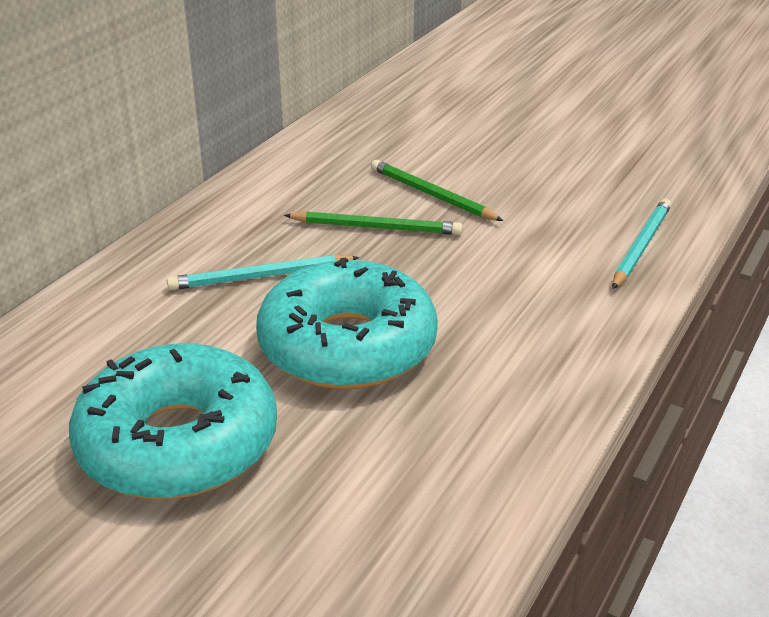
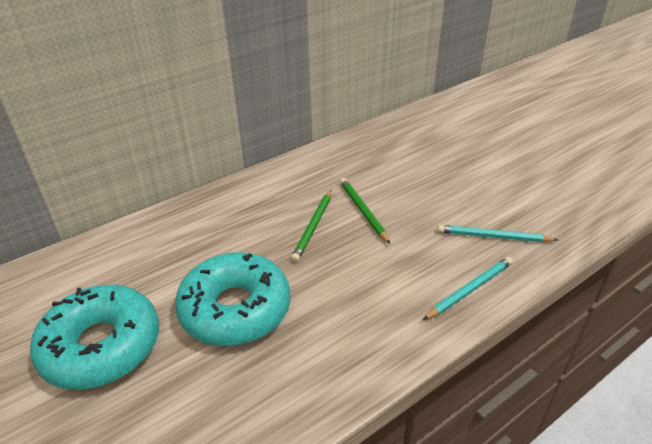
camera: 25 degrees right, 5 degrees up
(261, 277) = (225, 244): turquoise pencil -> turquoise pencil (493, 237)
(376, 227) = (313, 226): green pencil -> green pencil turned 75 degrees clockwise

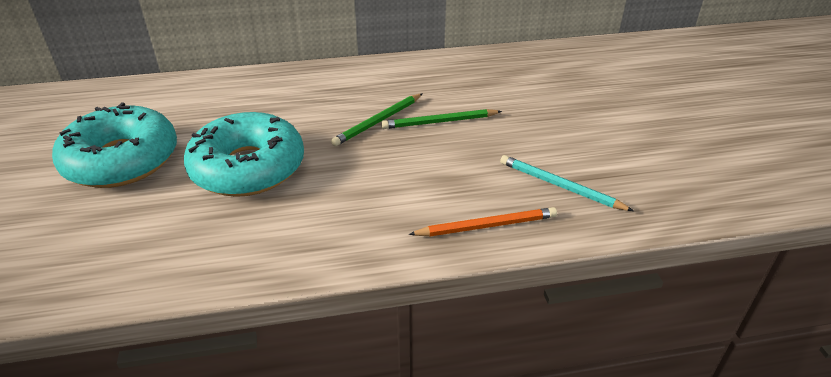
camera: 25 degrees right, 0 degrees up
(363, 211) = (439, 122): green pencil -> green pencil turned 105 degrees counterclockwise
(470, 289) = (486, 226): turquoise pencil -> orange pencil

